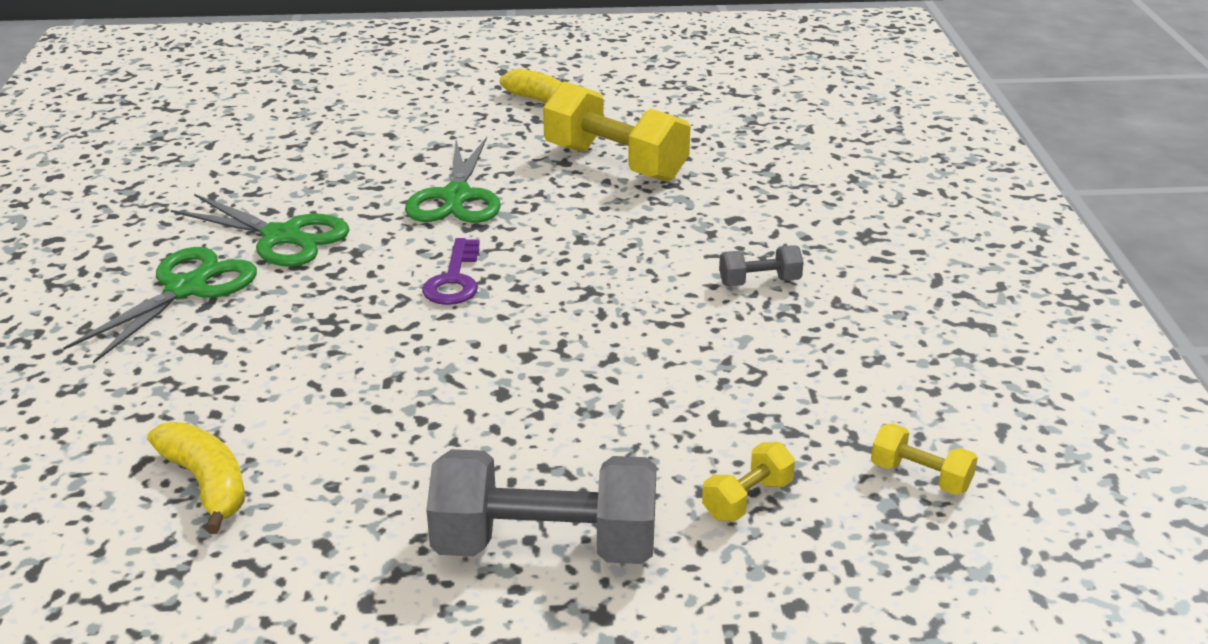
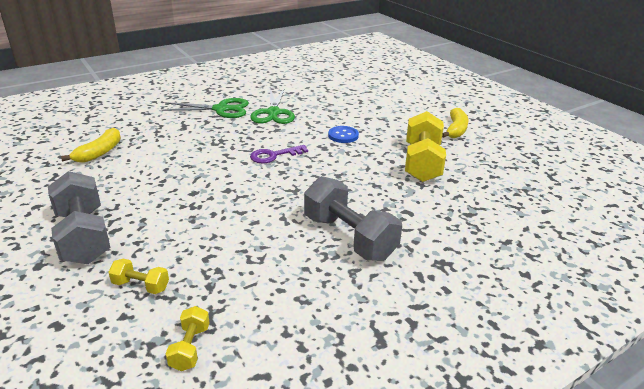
camera: 60 degrees right, 0 degrees up
(456, 197) = (343, 135): green scissors -> blue button
(759, 282) = (349, 237): grey dumbbell -> grey dumbbell, size x2.13

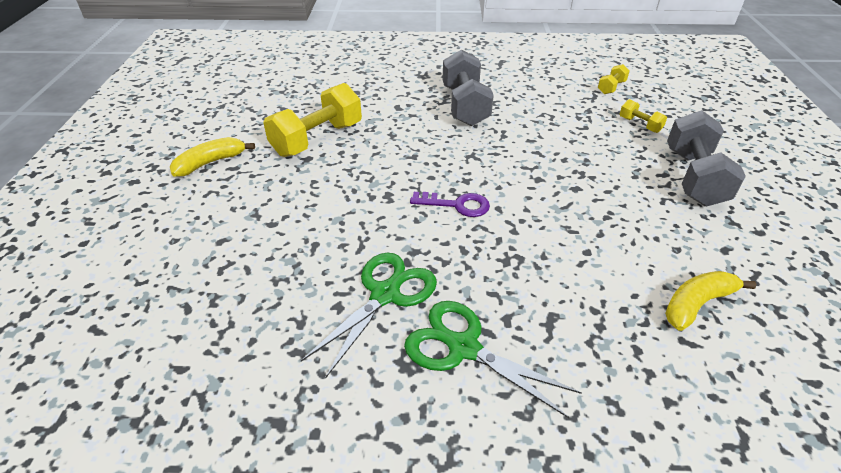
camera: 145 degrees left, 10 degrees up
(343, 135) = (344, 204): blue button -> none

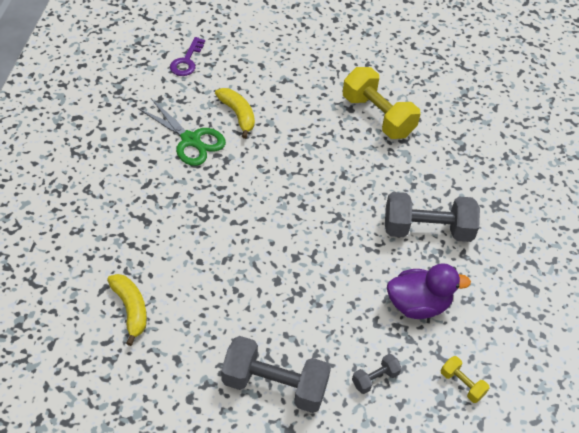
camera: 95 degrees right, 10 degrees up
(211, 162) = (352, 55): yellow banana -> yellow banana (238, 115)
(457, 205) = (271, 193): purple key -> purple key (186, 61)
(464, 348) = (138, 171): green scissors -> none
(550, 108) = (418, 304): none -> purple duck
(639, 125) = (375, 378): yellow dumbbell -> grey dumbbell

